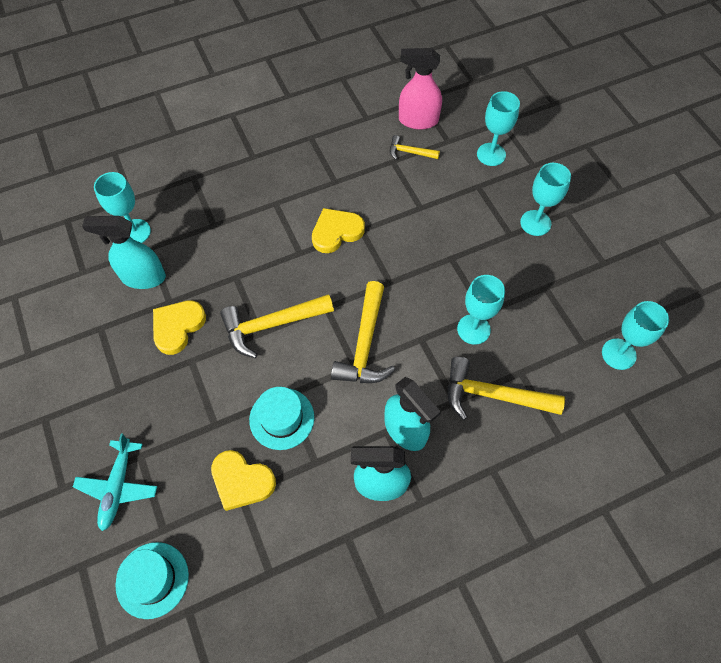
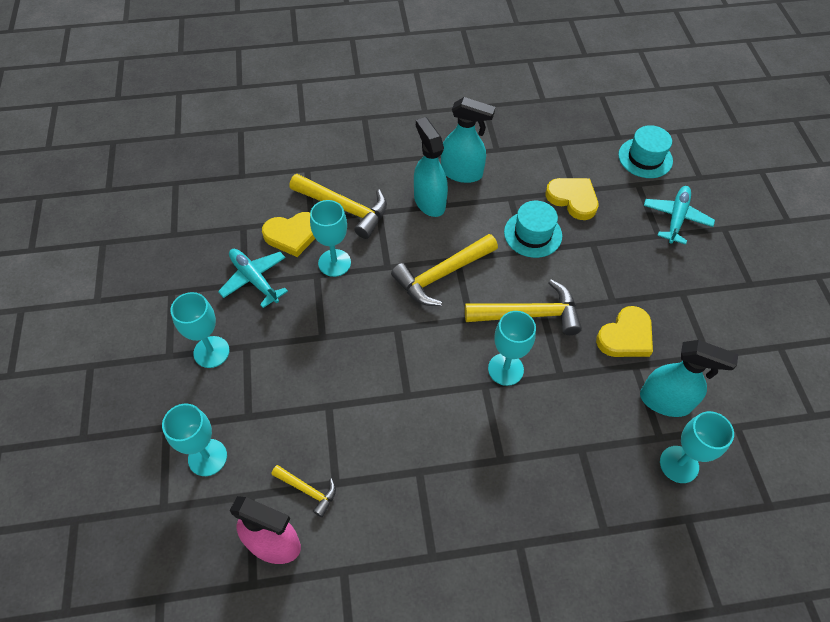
camera: 165 degrees left, 5 degrees down
(336, 232) = (436, 400): yellow heart -> yellow heart (292, 235)
(365, 344) = (442, 275): yellow hammer -> yellow hammer turned 150 degrees counterclockwise
(538, 293) = (254, 279): none -> turquoise plane
(618, 354) = (218, 212): turquoise goblet -> turquoise goblet (505, 369)

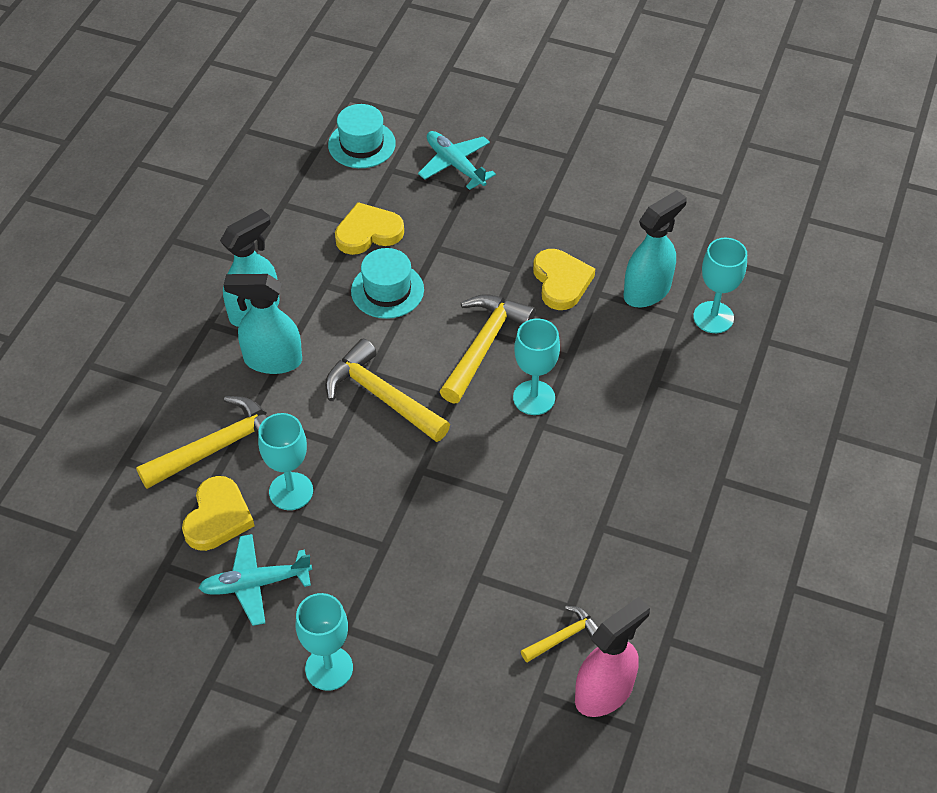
camera: 60 degrees left, 5 degrees down
(207, 457) = (466, 721): turquoise goblet -> none
(442, 275) = (381, 396): yellow hammer -> yellow hammer turned 135 degrees clockwise

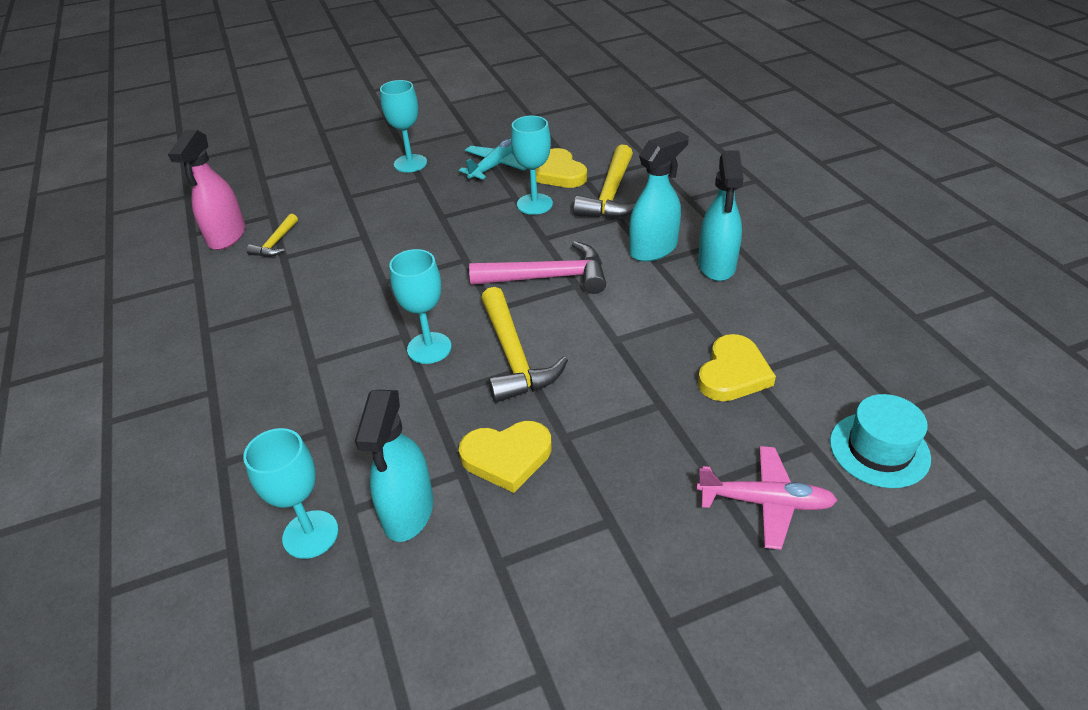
camera: 140 degrees right, 10 degrees down
(381, 396) = (548, 277): yellow hammer -> pink hammer
(387, 290) = (647, 342): turquoise hat -> none
(455, 165) = (765, 502): turquoise plane -> pink plane
(561, 282) = (507, 457): yellow heart -> yellow heart turned 45 degrees counterclockwise

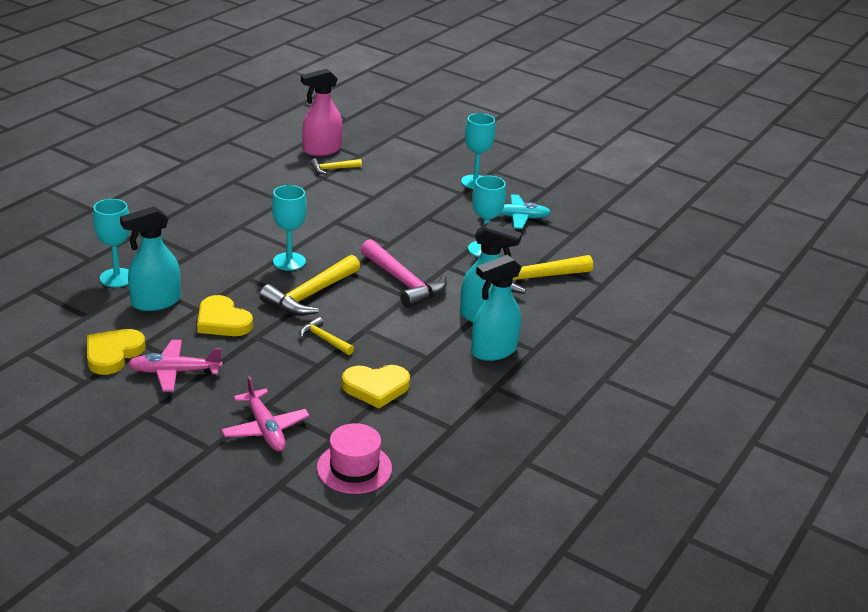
camera: 50 degrees right, 10 degrees down
(559, 173) = (536, 247): yellow heart -> yellow heart (113, 354)
(588, 551) = (174, 372): none -> pink plane
(612, 379) = (324, 339): none -> yellow hammer
(879, 449) = (354, 468): turquoise hat -> pink hat

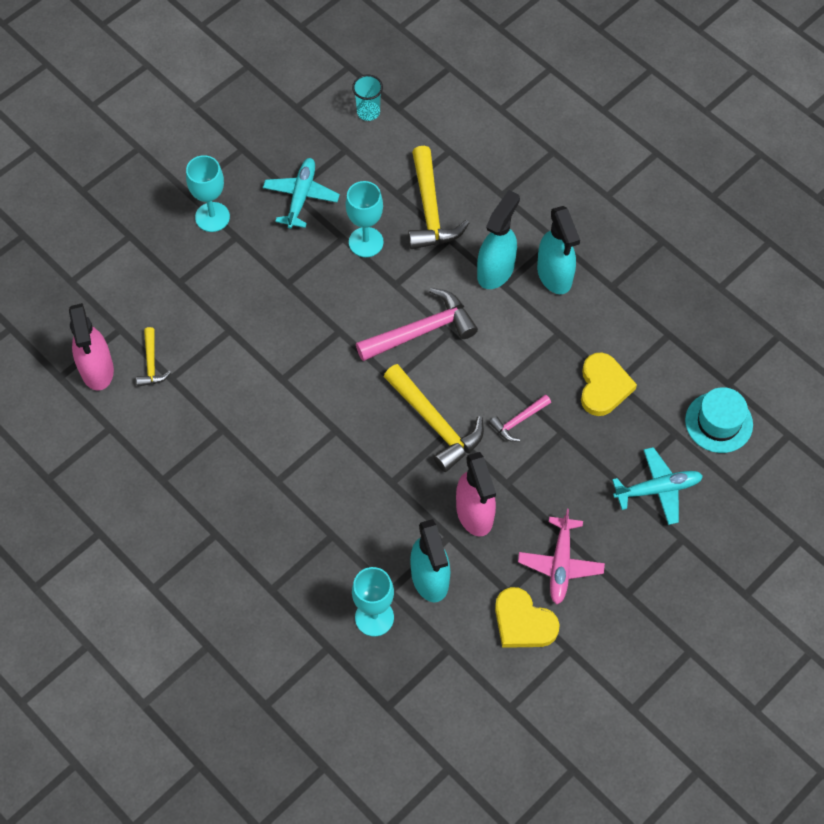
camera: 75 degrees left, 30 degrees up
(222, 321) = (475, 513): yellow heart -> pink spray bottle
(265, 428) = (657, 489): pink plane -> turquoise plane
(289, 261) = (364, 437): turquoise goblet -> none
(324, 339) = (518, 421): yellow hammer -> pink hammer
(354, 468) = (718, 422): pink hat -> turquoise hat
(619, 242) = (368, 112): none -> turquoise cup

